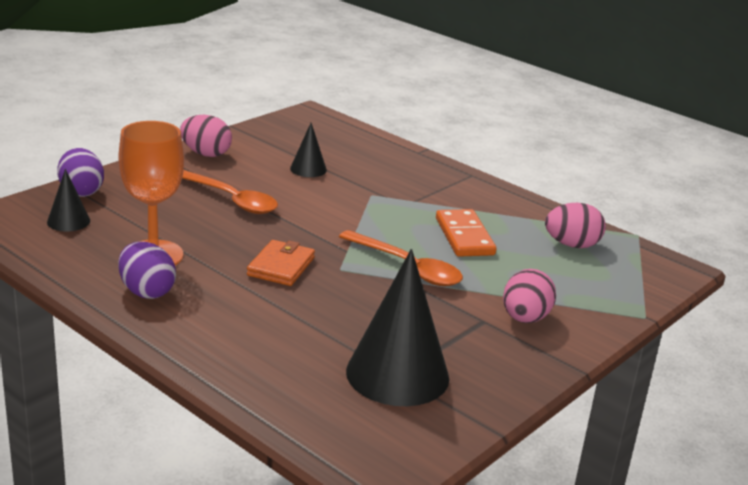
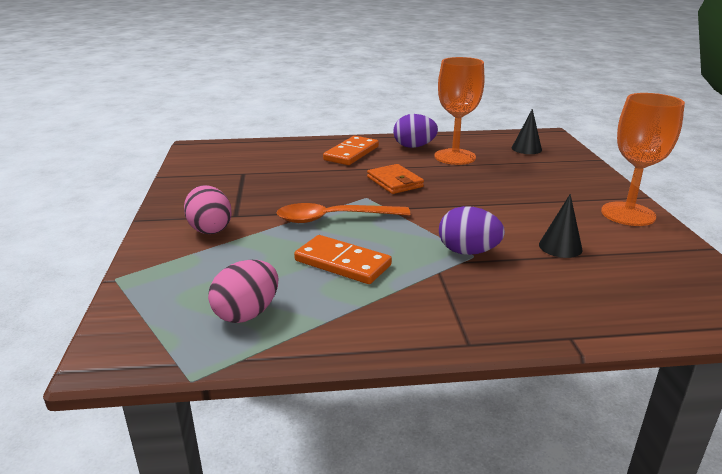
camera: 135 degrees right, 0 degrees up
(81, 191) = (573, 160): purple egg -> purple egg (468, 252)
(206, 154) = (628, 214): pink egg -> orange goblet
(229, 326) = (351, 153): none -> orange domino
(230, 199) = (518, 197): orange spoon -> none
(397, 374) = (242, 172): black cone -> none

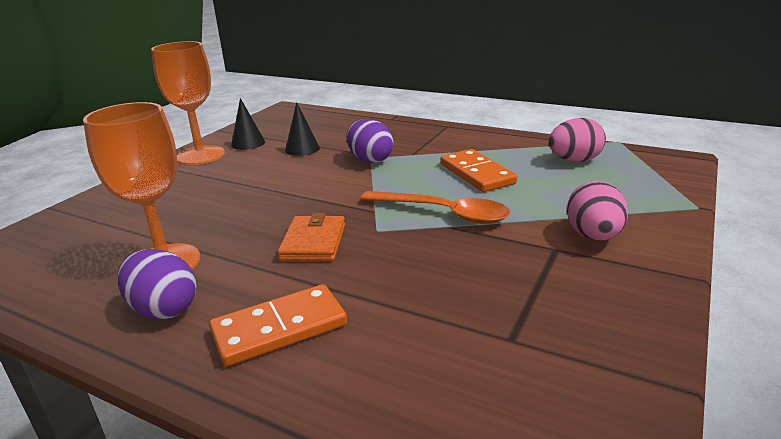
camera: 145 degrees left, 0 degrees up
(526, 149) = (59, 247): black cone -> black cone (248, 143)

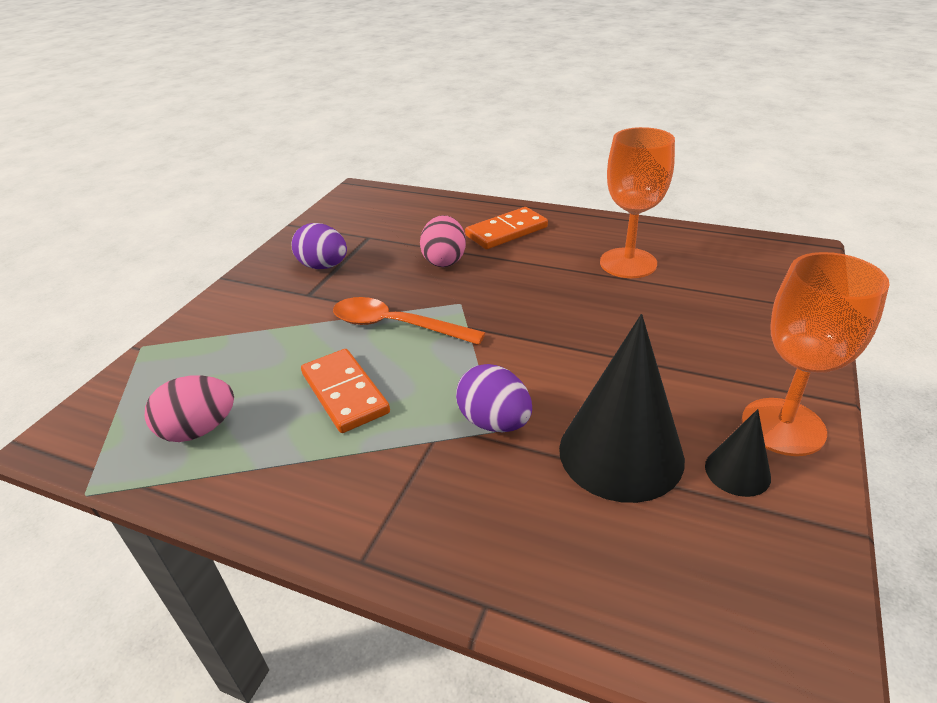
camera: 175 degrees right, 10 degrees up
(164, 309) = (591, 235): purple egg -> purple egg (323, 266)
(302, 149) = (621, 453): black cone -> black cone, size x2.05
(313, 242) = (514, 288): orange wallet -> none
(593, 236) = (269, 307): pink egg -> pink egg (444, 260)

